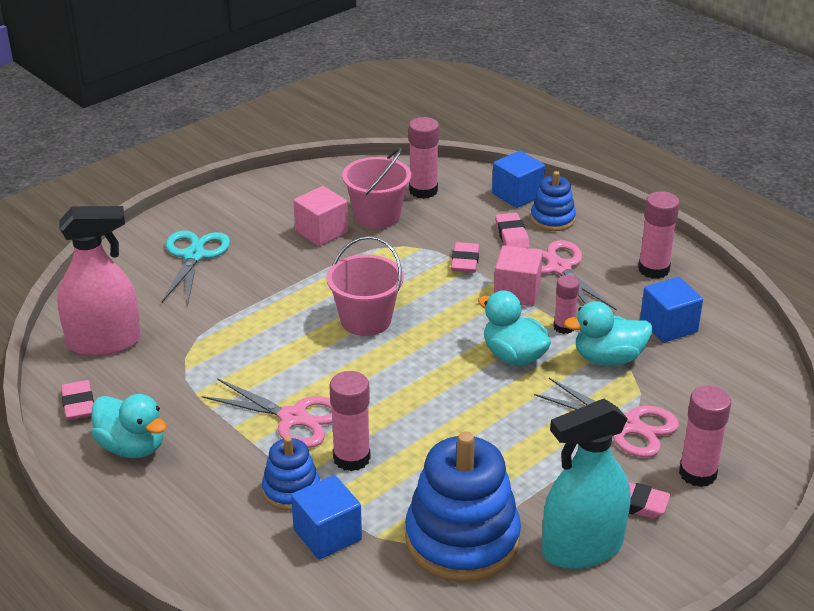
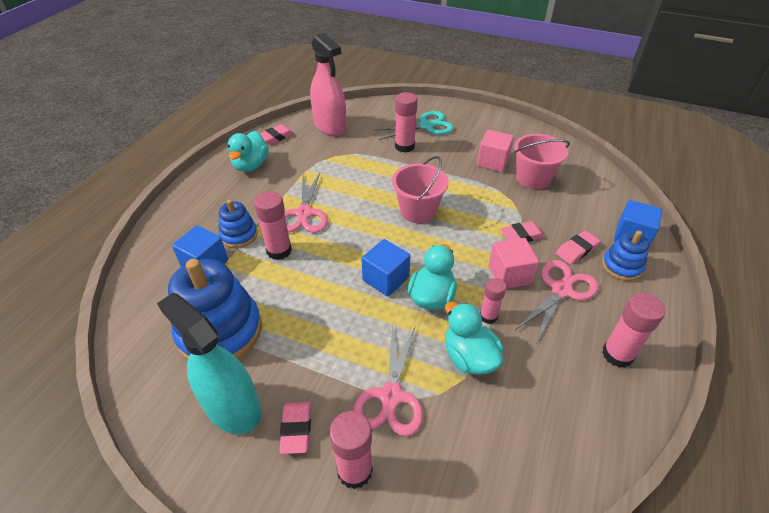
camera: 65 degrees right, 10 degrees up
(423, 191) = (583, 189): pink glue stick -> pink glue stick (404, 146)
(668, 326) = (544, 389): blue cube -> blue cube (385, 279)

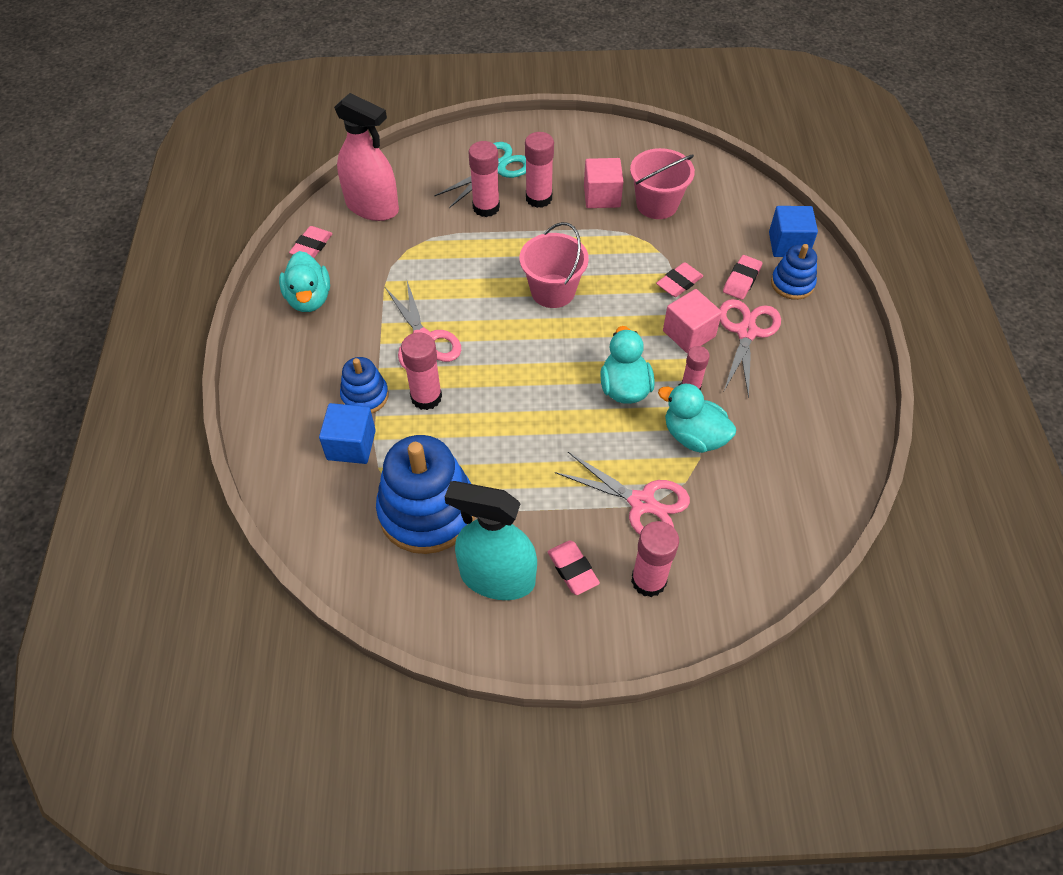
camera: 25 degrees left, 10 degrees up
(385, 279) = (565, 386): blue cube -> none
(391, 396) = (642, 503): pink scissors -> pink scissors turned 45 degrees counterclockwise
(617, 354) = (824, 380): pink glue stick -> pink glue stick (539, 198)

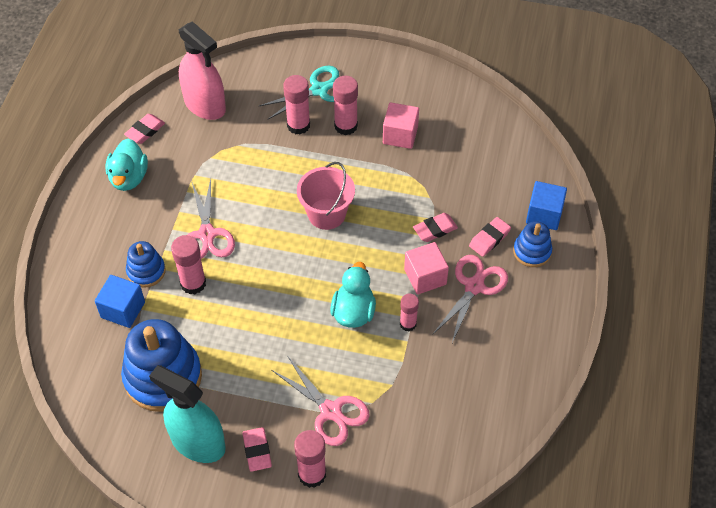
camera: 15 degrees right, 0 degrees up
(657, 204) = (444, 153): pink bucket -> none
(694, 436) = (394, 366): turquoise duck -> none

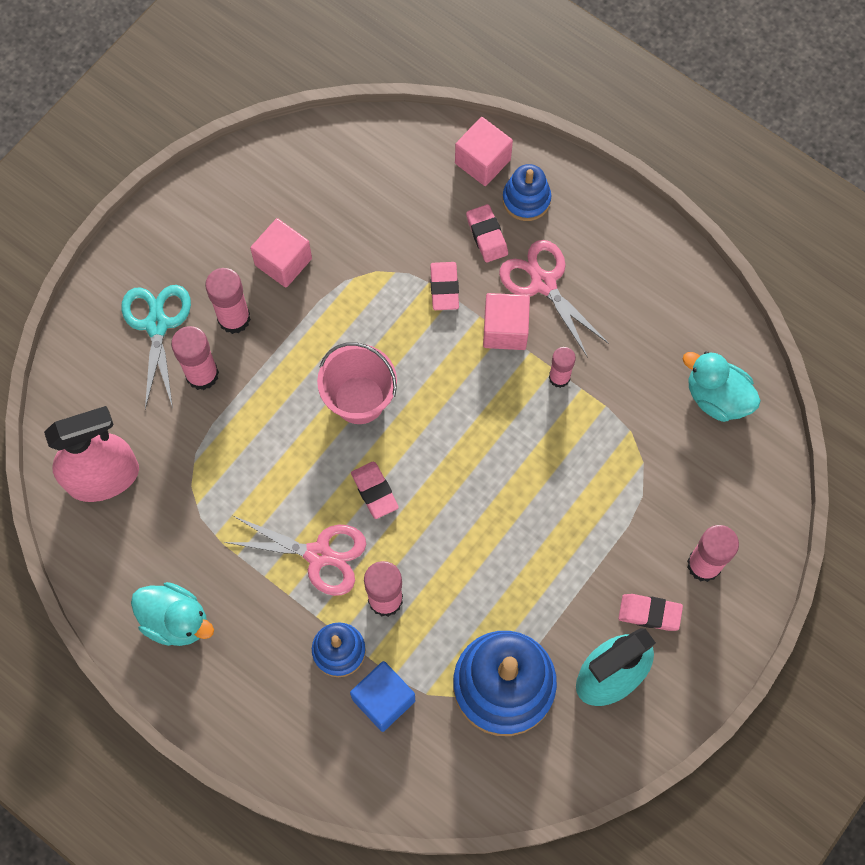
camera: 65 degrees left, 15 degrees up
(145, 131) = (106, 571): pink eraser -> pink eraser (374, 491)
(331, 411) = (635, 511): pink scissors -> none
(353, 312) = (515, 430): turquoise duck -> turquoise duck (716, 397)
(544, 215) = (482, 161): blue cube -> pink cube

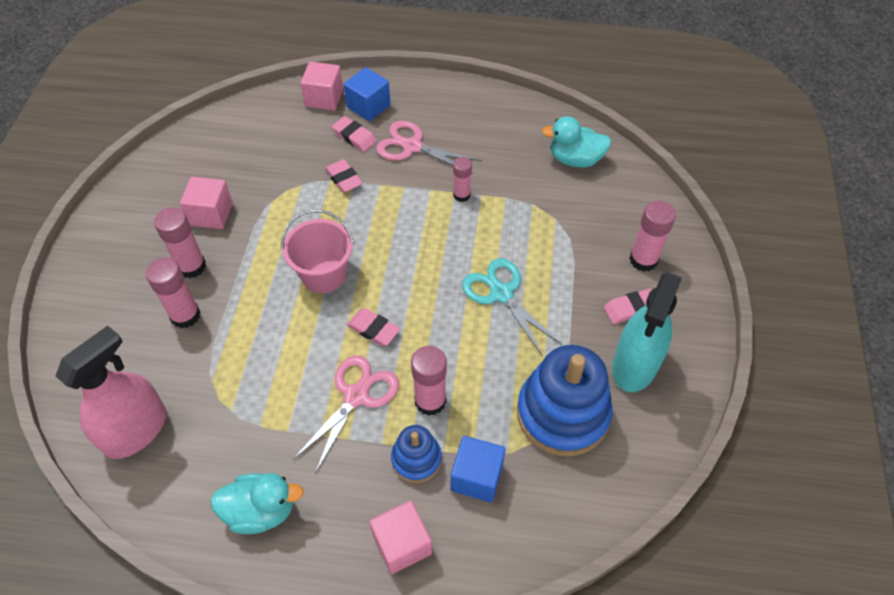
camera: 30 degrees left, 15 degrees down
(157, 324) = (128, 298): turquoise scissors -> turquoise scissors (501, 293)
(319, 555) = (356, 396): pink scissors -> pink scissors turned 45 degrees counterclockwise
(505, 330) = (404, 184): pink cube -> pink cube (402, 544)
(526, 199) = (368, 106): blue stacking toy -> blue cube

